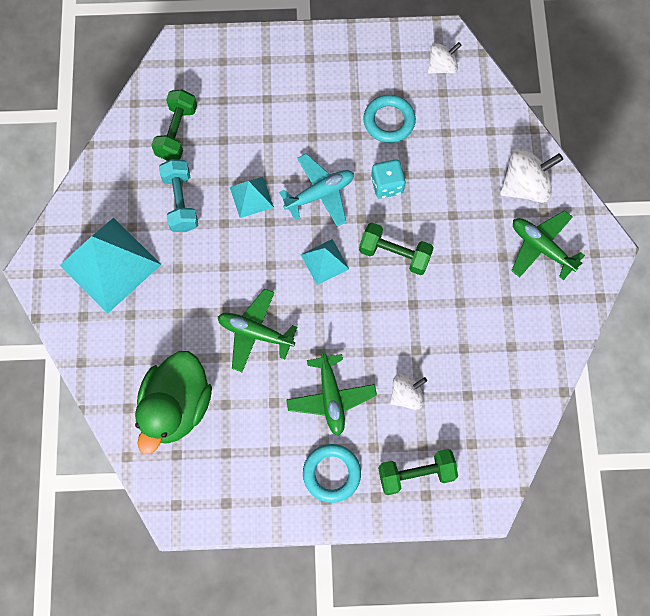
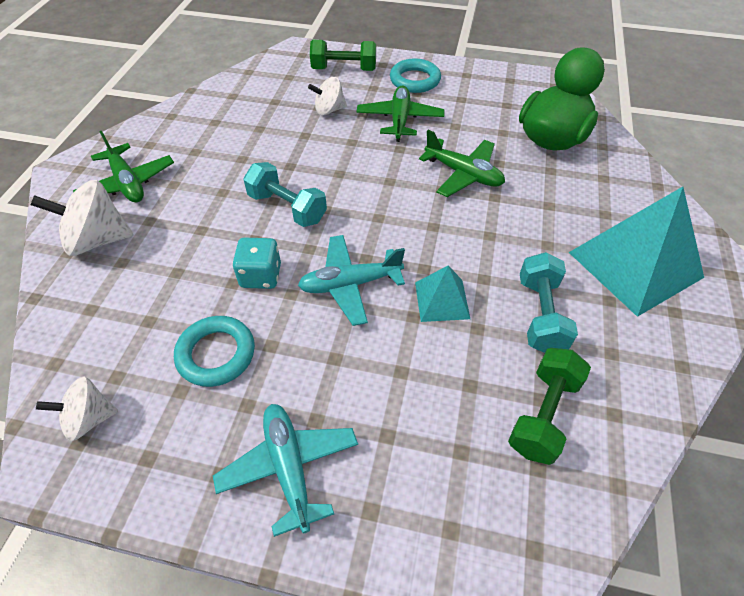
camera: 165 degrees left, 20 degrees down
(316, 69) = (289, 467): none -> turquoise plane
(324, 261) = (369, 217): turquoise pyramid -> none
(394, 254) = (287, 208): green dumbbell -> turquoise dumbbell

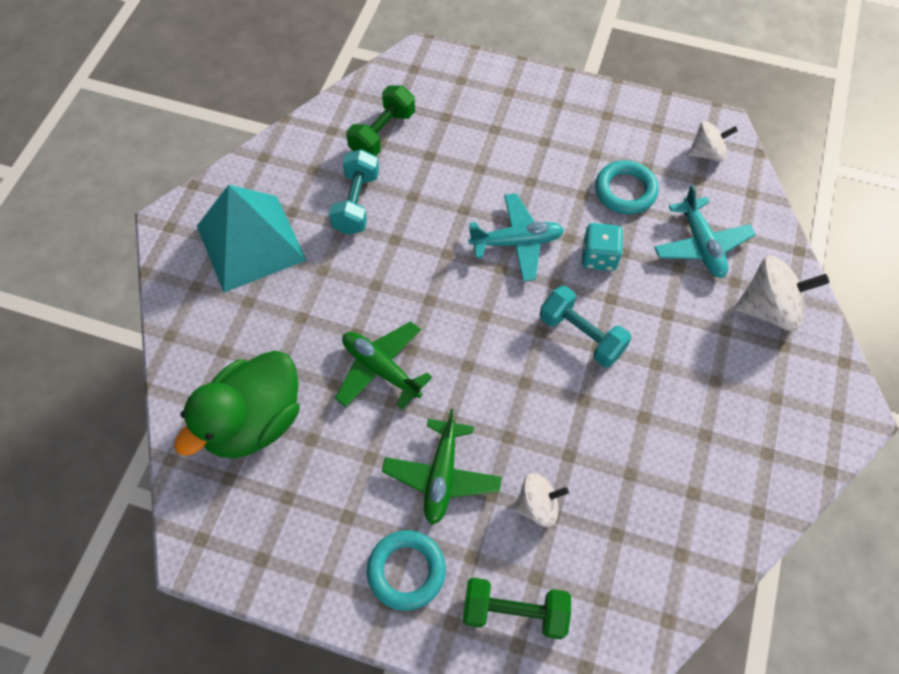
camera: 175 degrees left, 10 degrees up
(127, 183) = (769, 386): green plane -> none
(289, 467) = (561, 116): turquoise plane -> turquoise plane (701, 245)
(442, 300) = (437, 222): turquoise pyramid -> none

